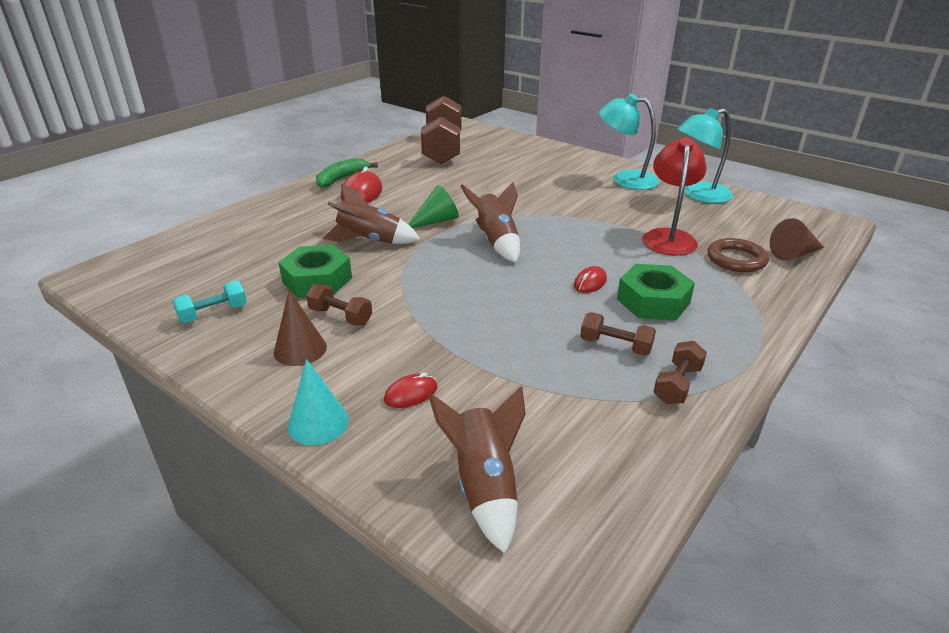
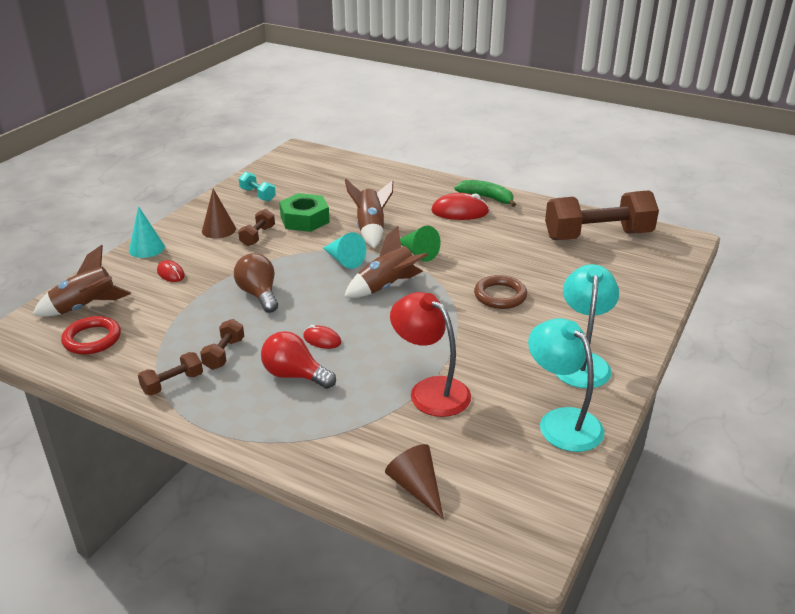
camera: 80 degrees right, 0 degrees up
(432, 261) = (344, 260): none -> turquoise cone
(490, 319) = (259, 294): none -> brown light bulb
(577, 469) = (92, 339): none -> red ring
(653, 301) = (294, 375): green nut -> red light bulb
(668, 237) = (430, 390): red lamp -> red lamp turned 135 degrees counterclockwise
(677, 384) = (172, 383): brown dumbbell -> brown dumbbell turned 60 degrees counterclockwise
(736, 259) = (390, 437): brown ring -> brown ring (500, 296)

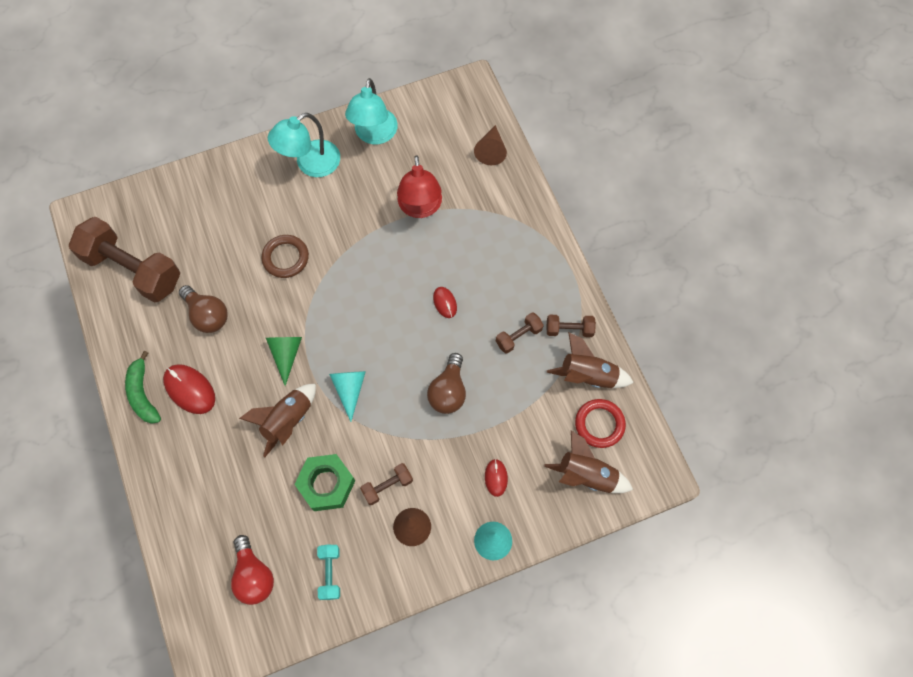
camera: 140 degrees left, 35 degrees up
(294, 375) = (488, 280): red light bulb -> red light bulb (254, 575)
(387, 286) = (350, 329): brown rocket -> brown rocket (587, 375)
(506, 242) = (207, 315): none -> brown light bulb

